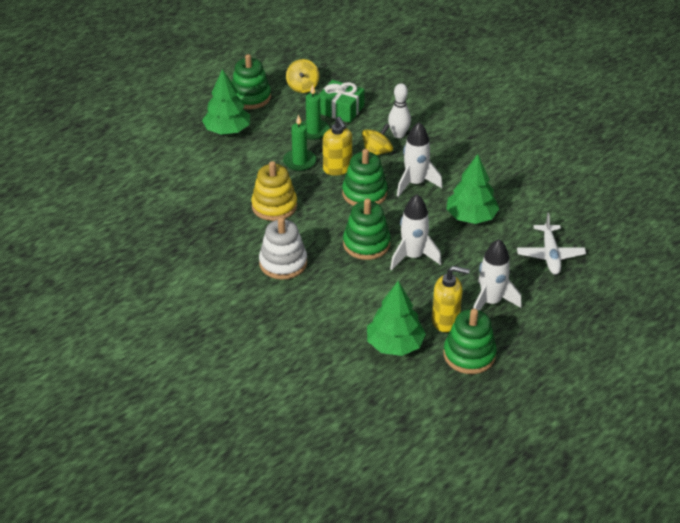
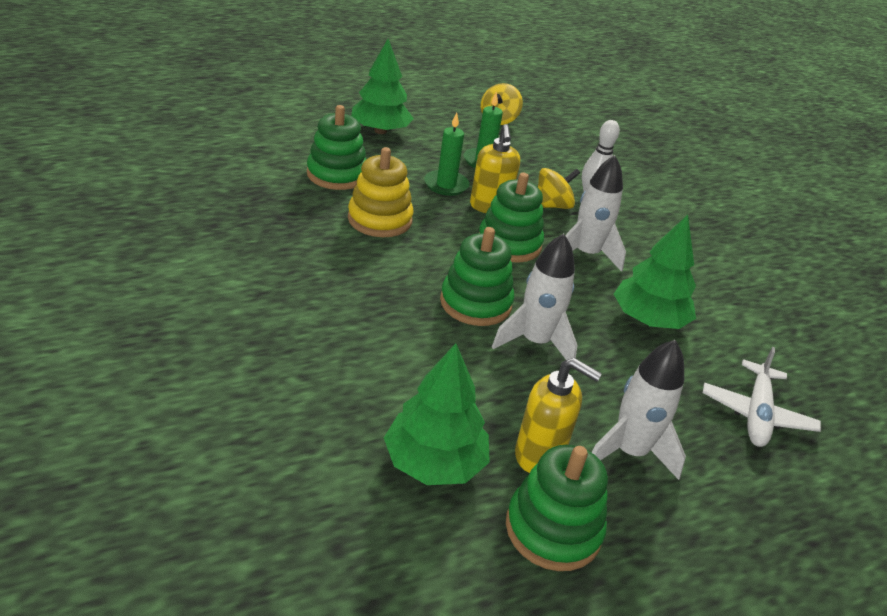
camera: 15 degrees right, 5 degrees down
(250, 97) = (430, 111): green stacking toy -> green stacking toy (337, 175)
(283, 263) = (342, 287): white stacking toy -> none
(341, 109) = (531, 152): green gift -> none

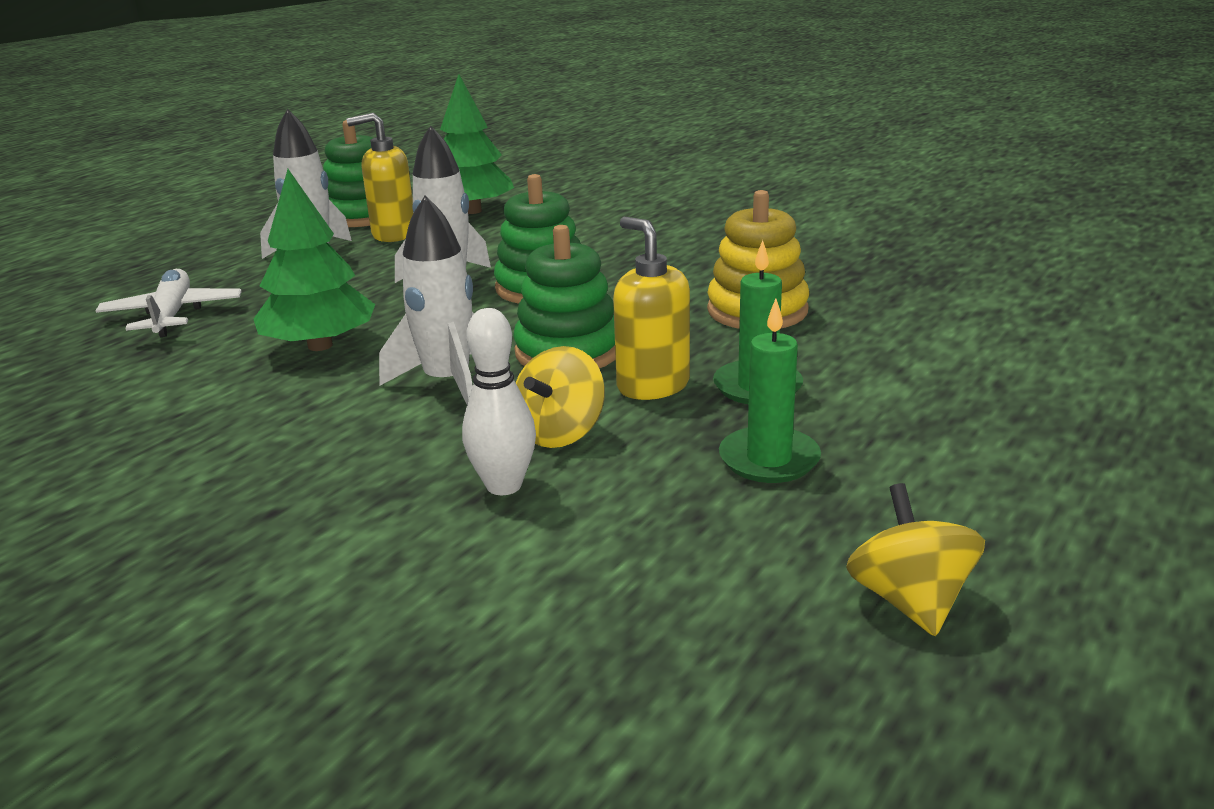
camera: 155 degrees right, 10 degrees down
(337, 175) = (906, 332): green stacking toy -> none
(380, 131) = (1017, 427): green tree -> none

